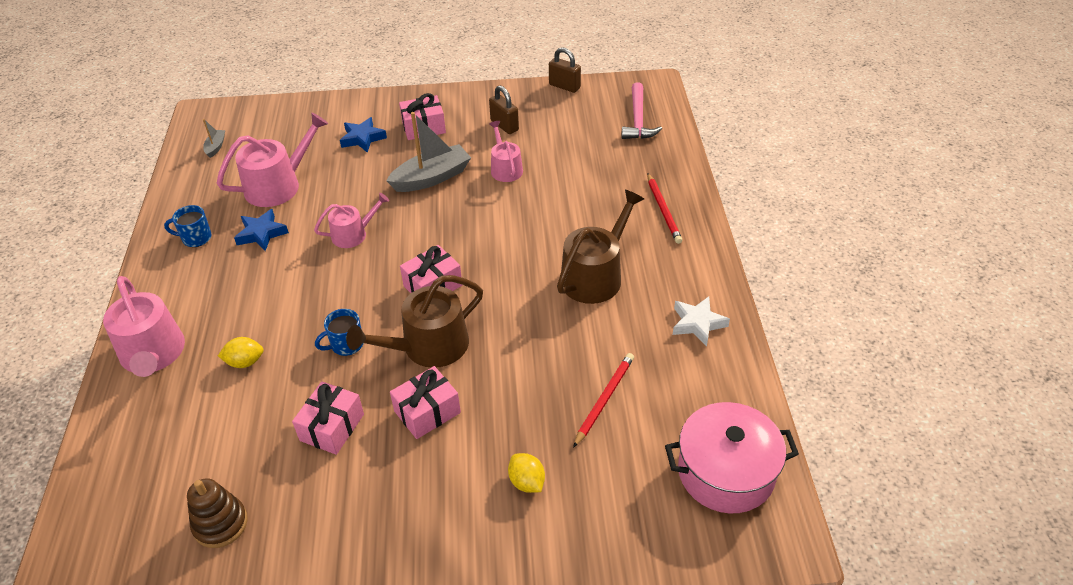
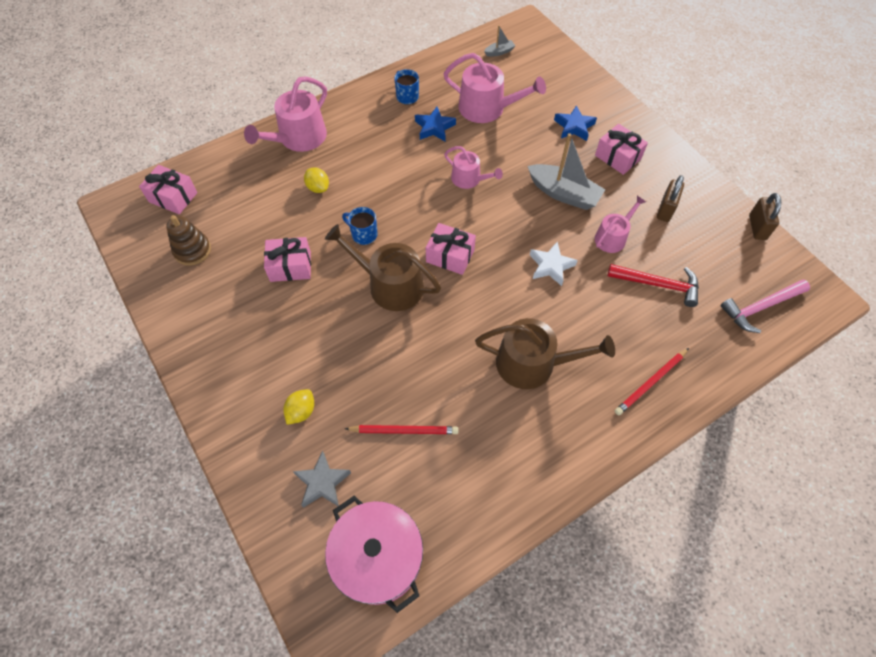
camera: 60 degrees right, 15 degrees up
(427, 412) = (331, 315): pink gift -> pink gift (173, 197)
(575, 164) = (658, 285): none -> red hammer
(621, 492) = (322, 482): none -> grey star
(697, 323) = (527, 470): white star -> white star (551, 266)

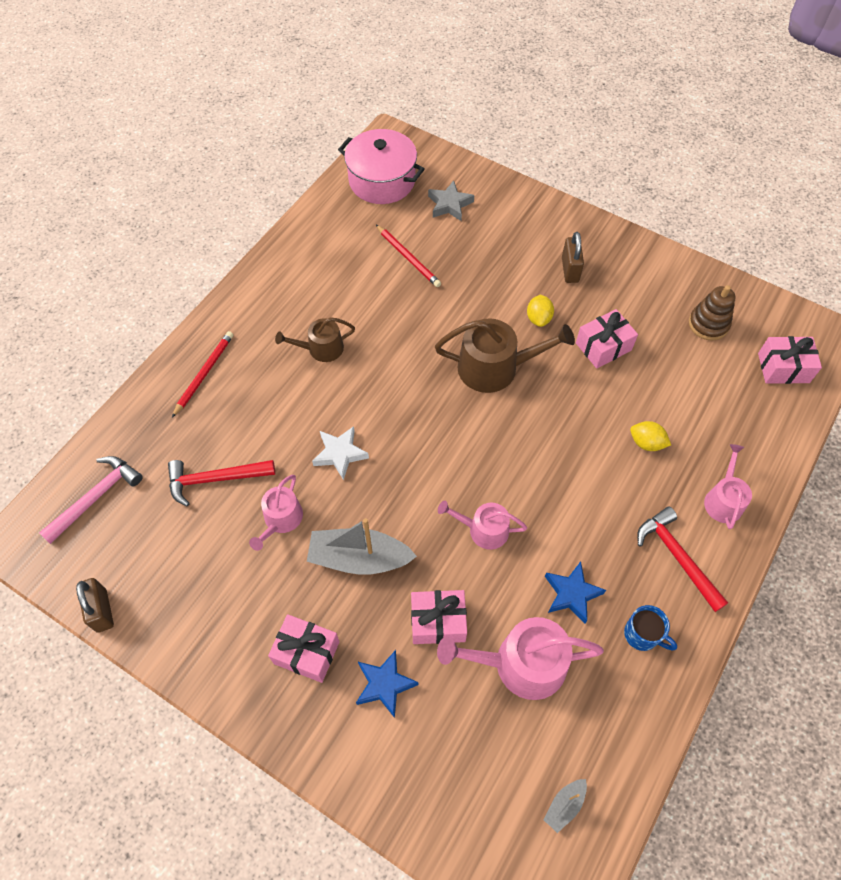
camera: 155 degrees right, 0 degrees up
(298, 138) = (723, 500): pink watering can -> pink watering can, size x0.60
(301, 411) = (499, 240): yellow lemon -> yellow lemon (538, 318)
(355, 122) = (677, 557): none -> red hammer
(363, 234) = (557, 408): blue mug -> none
(404, 430) = (408, 257): red pencil -> red pencil turned 105 degrees counterclockwise
(450, 256) = (452, 422): pink gift -> pink gift (438, 622)
(533, 363) = (321, 349): brown watering can -> brown watering can, size x0.60
(665, 209) = (224, 589): brown padlock -> brown padlock (570, 270)

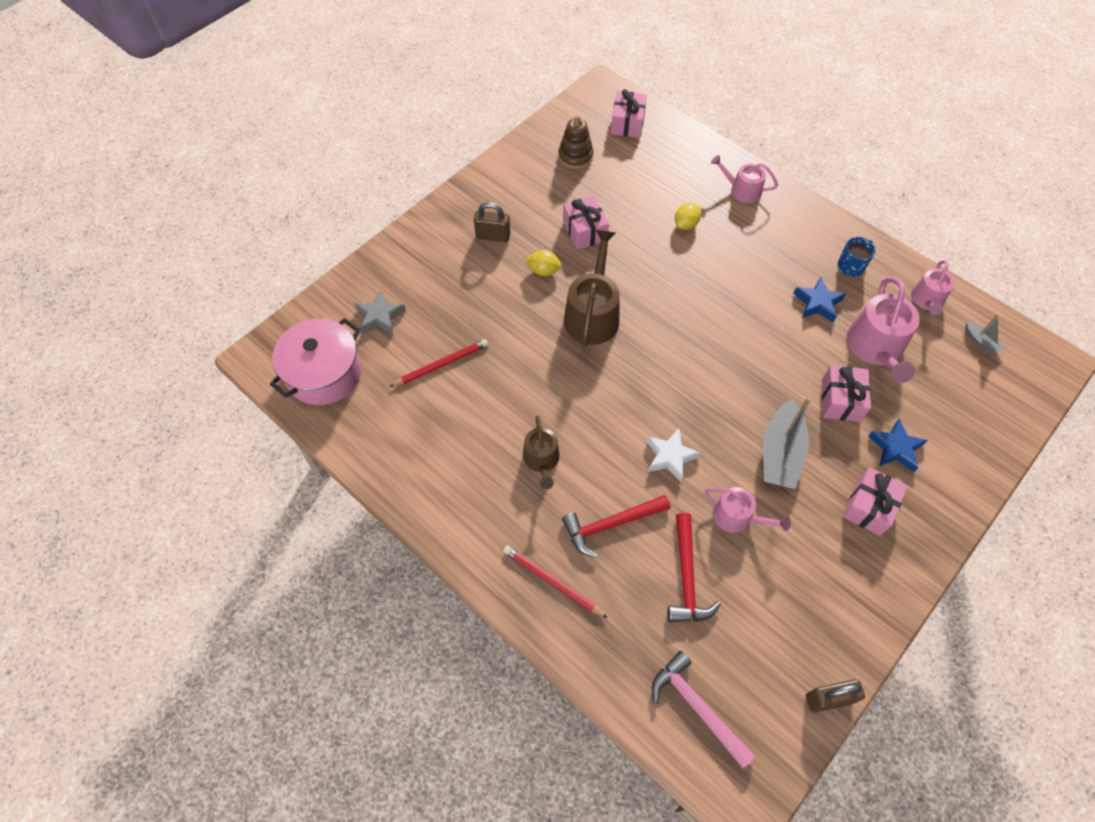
camera: 80 degrees left, 0 degrees up
(483, 530) = (758, 353): pink watering can -> pink watering can (926, 301)
(677, 557) = (788, 230): red hammer -> red hammer (610, 524)

